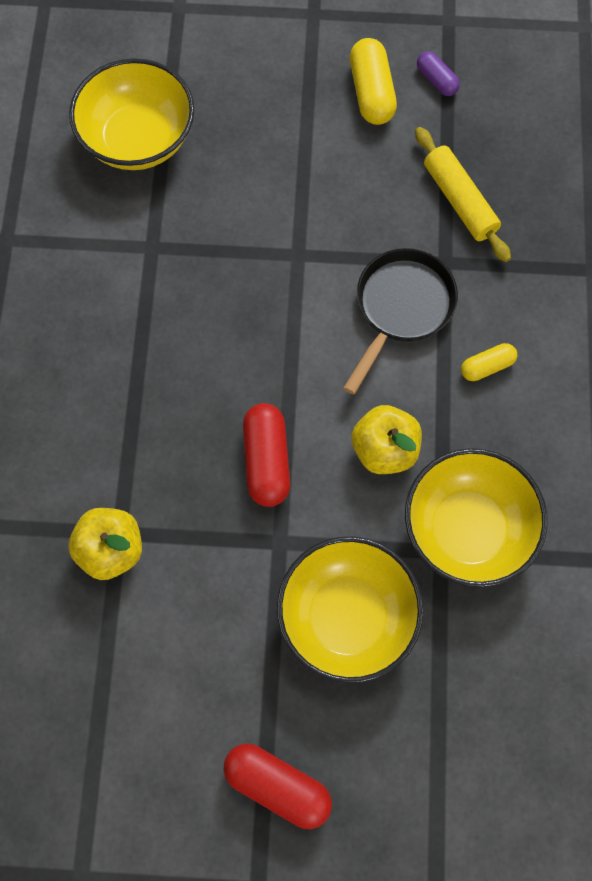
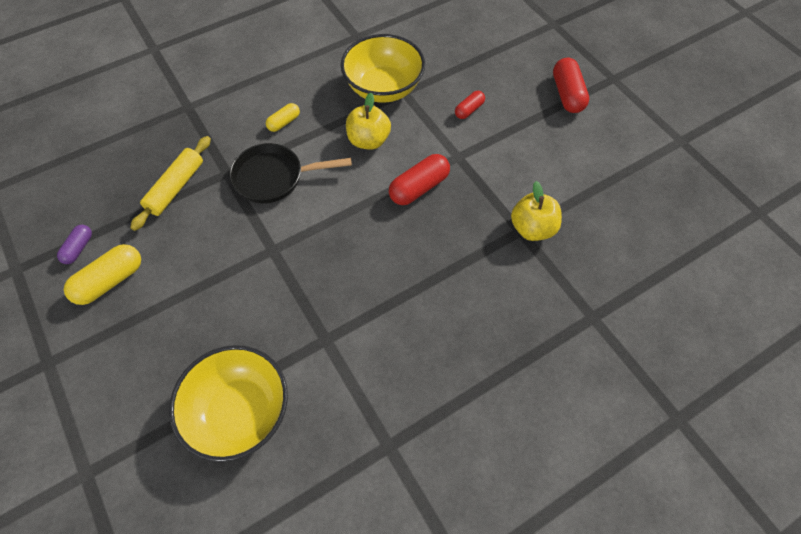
camera: 125 degrees left, 10 degrees down
(347, 617) = (469, 110): yellow bowl -> red capsule
(487, 366) = (284, 122): yellow capsule -> yellow capsule turned 75 degrees counterclockwise

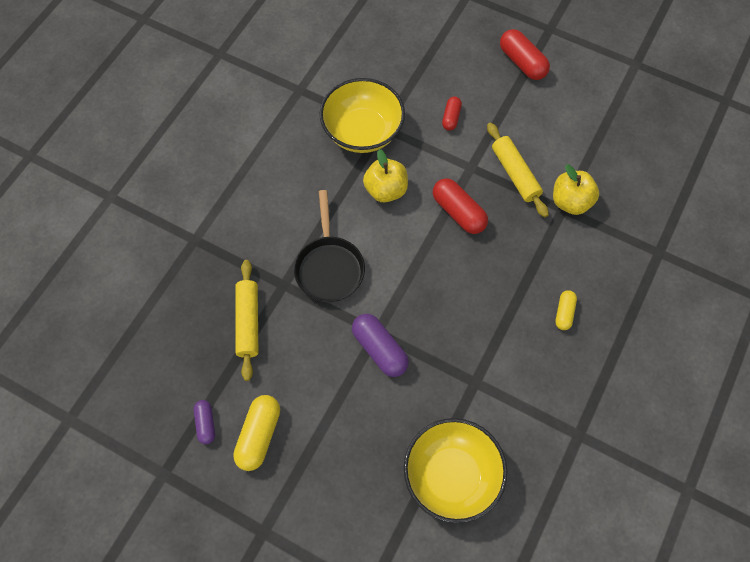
camera: 30 degrees left, 5 degrees up
(263, 265) = (379, 349): none -> purple capsule
(274, 177) = (329, 267): black pan -> black pan turned 60 degrees counterclockwise
(284, 122) = (298, 210): yellow capsule -> yellow capsule (564, 313)
(419, 187) = (458, 212): red capsule -> red capsule turned 60 degrees counterclockwise
(495, 180) = (515, 174): none -> yellow rolling pin

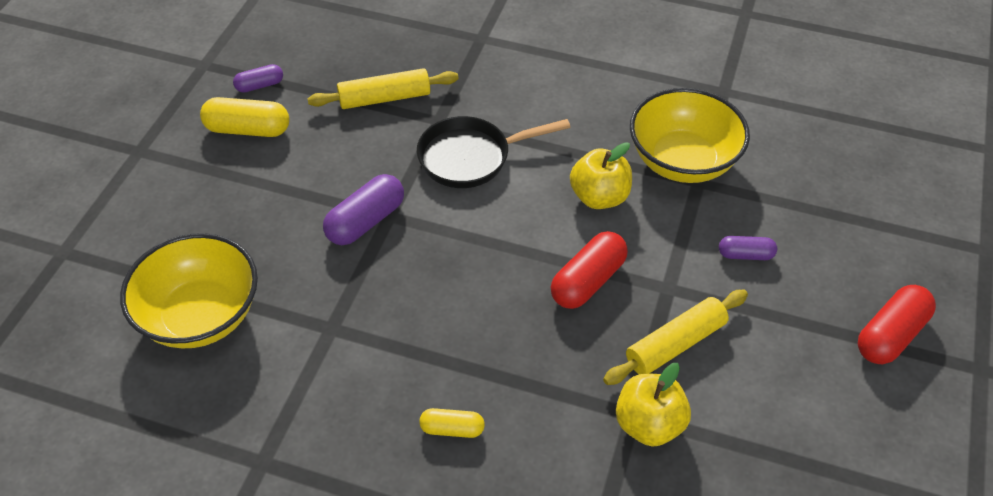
camera: 80 degrees right, 15 degrees down
(451, 117) = (745, 255): red capsule -> purple capsule

